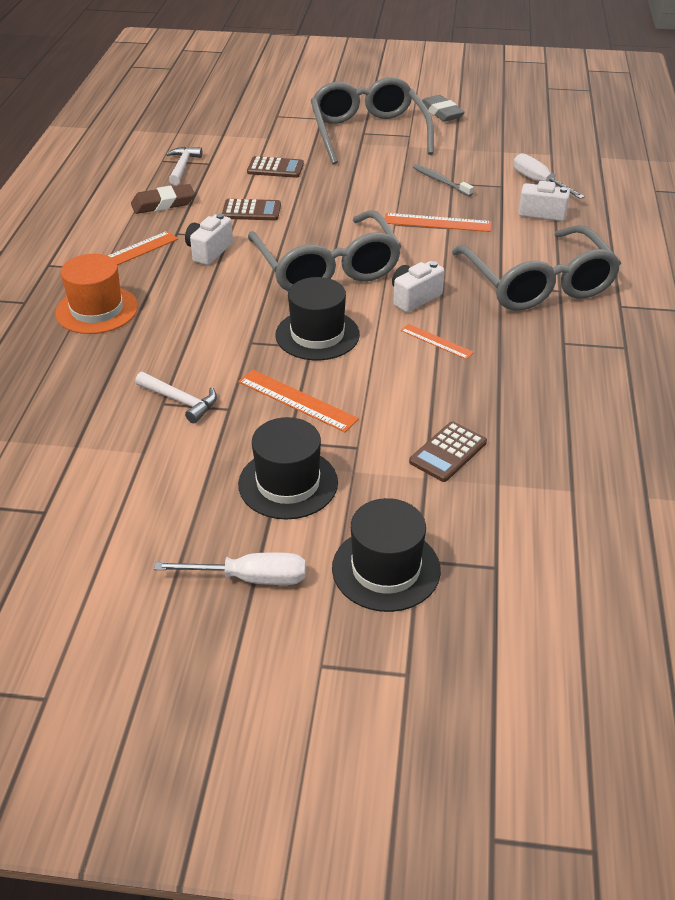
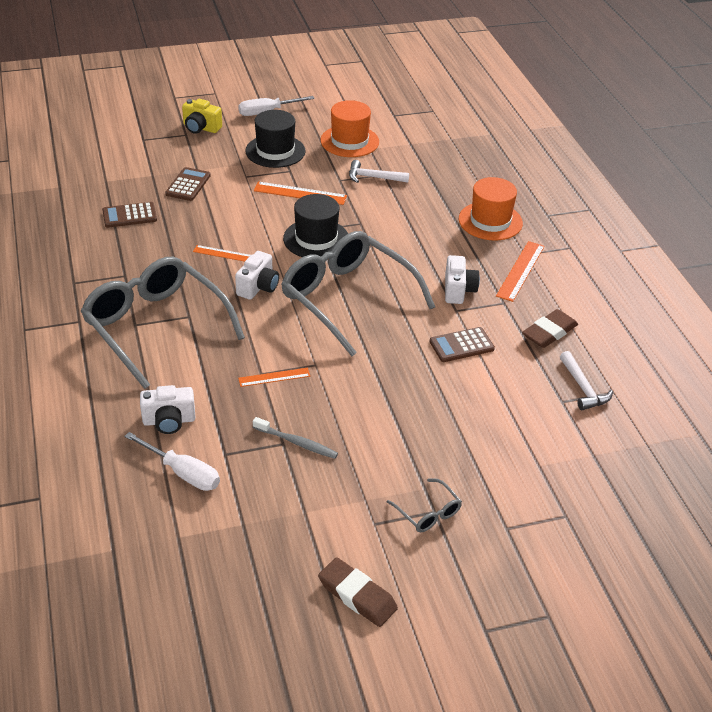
camera: 155 degrees right, 0 degrees up
(161, 474) = (349, 141): none -> orange hat
(275, 168) = (487, 413): brown calculator -> brown calculator (129, 215)
(368, 133) = (428, 513): grey glasses -> grey glasses, size x0.40
(386, 569) = (201, 128): black hat -> yellow camera
(437, 223) = (274, 377): orange ruler -> orange ruler, size x0.63
(441, 112) = (357, 595): grey eraser -> brown eraser

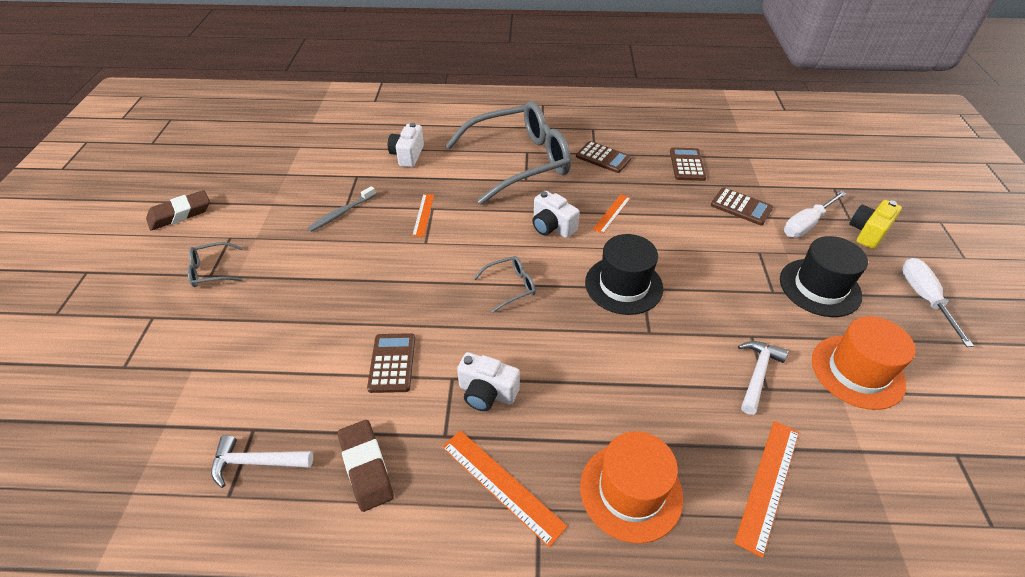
camera: 110 degrees right, 5 degrees up
(132, 269) = (603, 158): none -> brown calculator
(183, 473) = (353, 155): white screwdriver -> white screwdriver (806, 224)
(300, 193) = (720, 291): orange ruler -> orange ruler (768, 484)
(347, 298) = (510, 286): grey glasses -> grey glasses, size x0.40

